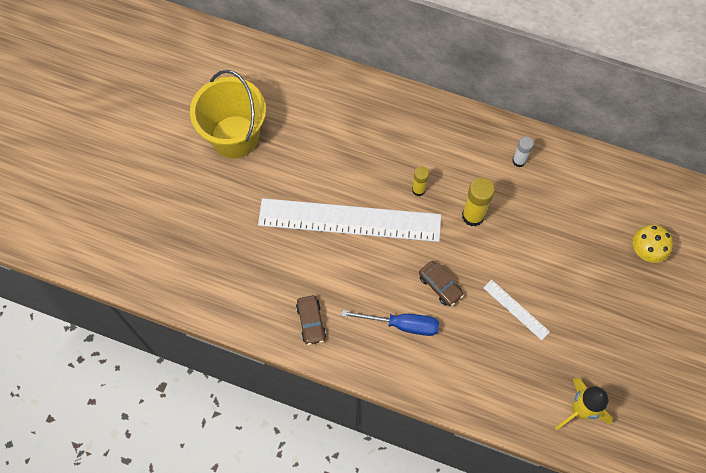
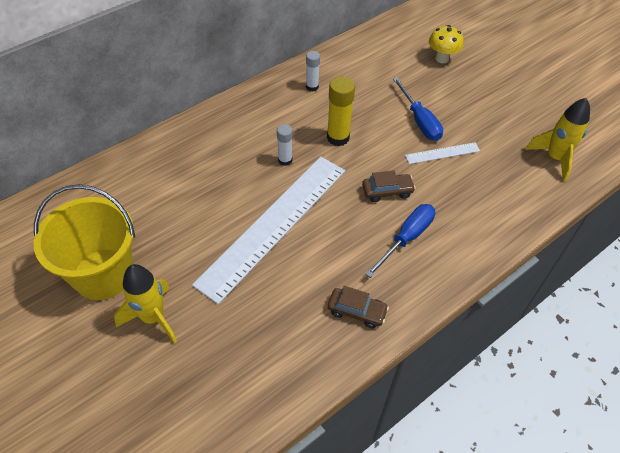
camera: 60 degrees left, 15 degrees down
(223, 191) = (153, 317): none -> yellow rocket
(418, 190) = (285, 160): yellow glue stick -> white glue stick
(542, 272) = (419, 121): none -> blue screwdriver

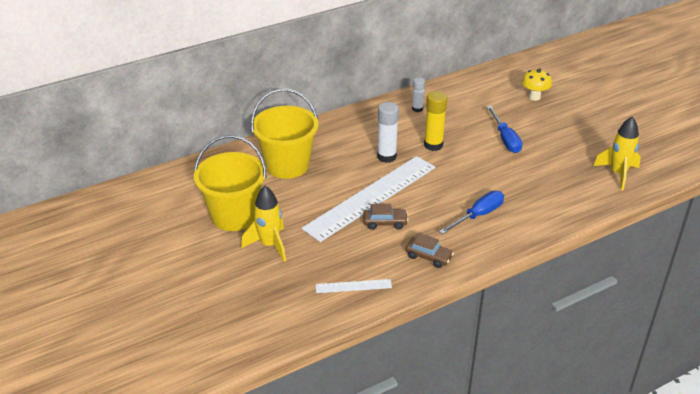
camera: 10 degrees right, 15 degrees down
(164, 186) = (287, 165): none -> yellow bucket
(285, 160) = (386, 156): white glue stick -> white glue stick, size x1.64
(387, 191) = (468, 184): brown car -> brown car (385, 223)
(442, 153) = (520, 162): white ruler -> white ruler (353, 286)

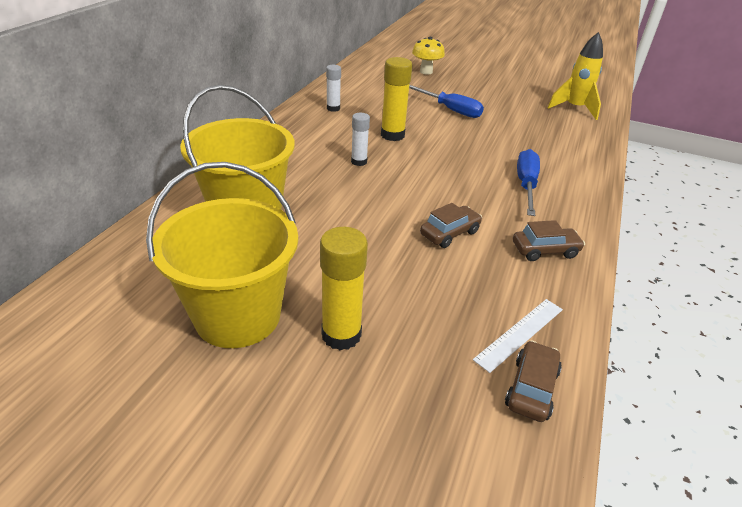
camera: 40 degrees left, 0 degrees up
(269, 245) = (341, 335): yellow rocket -> yellow glue stick
(327, 308) = (531, 388): none -> brown car
(371, 197) = (396, 210): white ruler -> none
(386, 156) = (359, 162): white glue stick -> white glue stick, size x0.61

